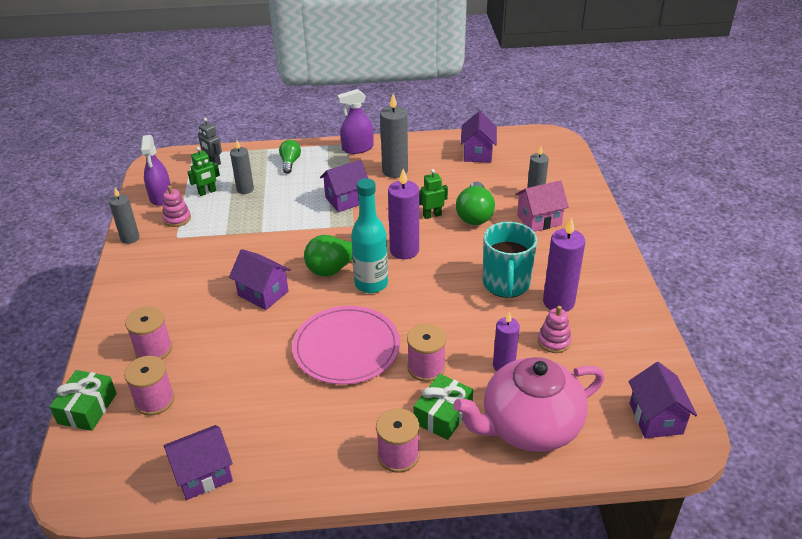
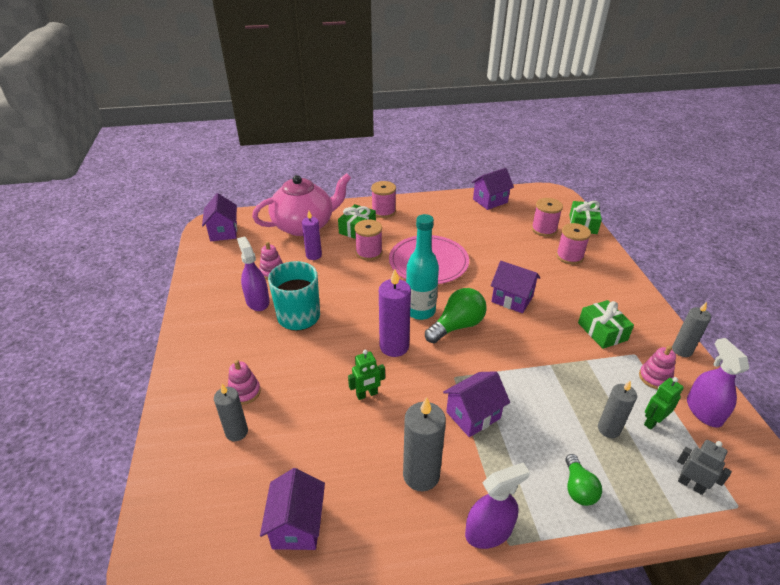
camera: 175 degrees right, 0 degrees up
(190, 257) = (602, 331): none -> green gift
(475, 214) = (317, 397): green light bulb -> none
(539, 220) = (244, 392): pink house -> pink stacking toy
(558, 302) = (257, 301): purple candle -> purple spray bottle

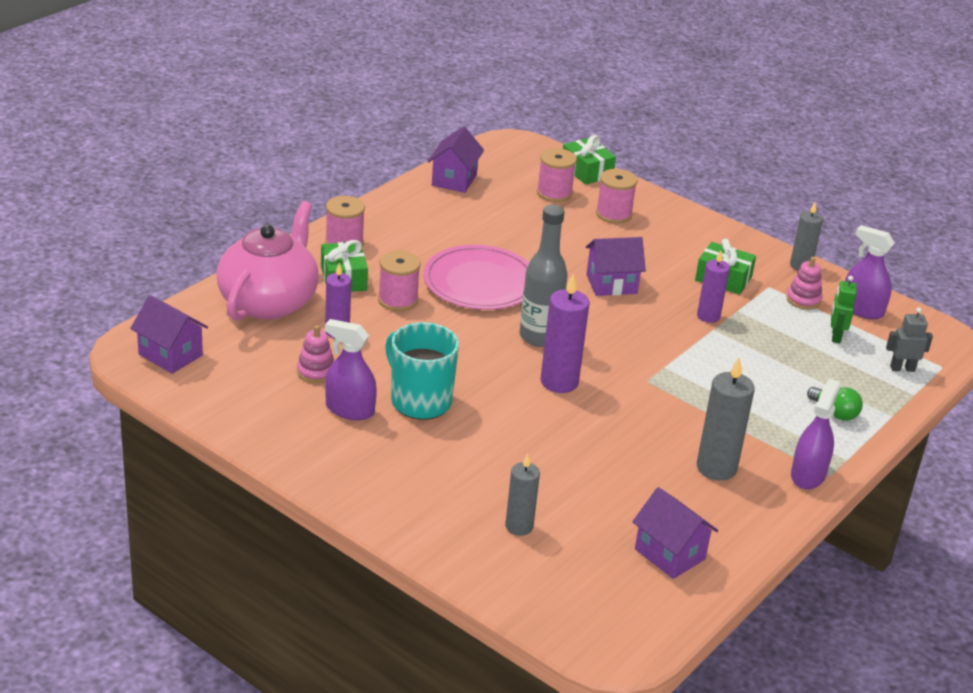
camera: 45 degrees left, 5 degrees down
(244, 392) = (474, 494): pink stacking toy -> none
(367, 394) = (591, 434): green robot -> none
(420, 311) = (539, 337): turquoise bottle -> grey bottle
(457, 326) = (592, 334): green light bulb -> none
(473, 415) = (701, 403): purple house -> none
(557, 353) = (708, 316): none -> purple candle
(608, 429) = (811, 358): grey candle -> none

